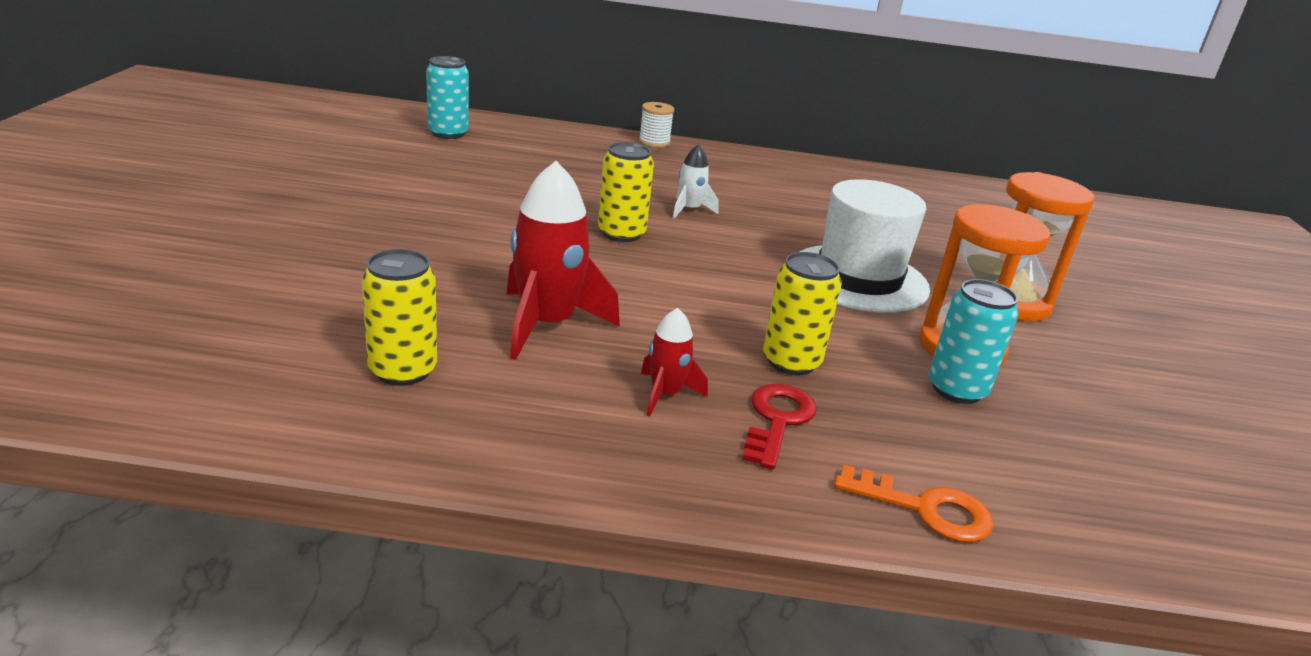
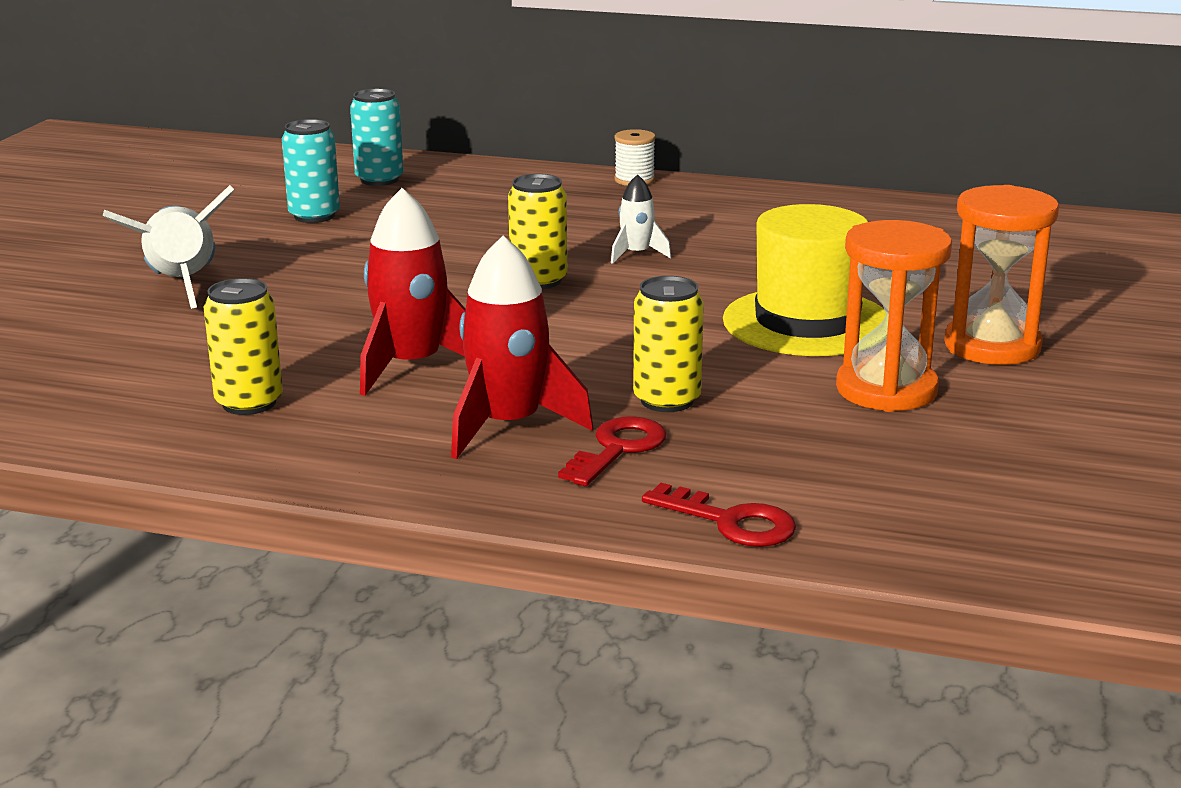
camera: 15 degrees right, 5 degrees down
(298, 233) = (181, 286): none -> white rocket
(666, 394) = (509, 426): red rocket -> red rocket, size x1.90
(858, 278) = (807, 322): white hat -> yellow hat
(925, 509) = (731, 522): orange key -> red key
(956, 389) = (848, 427): turquoise can -> turquoise can (314, 216)

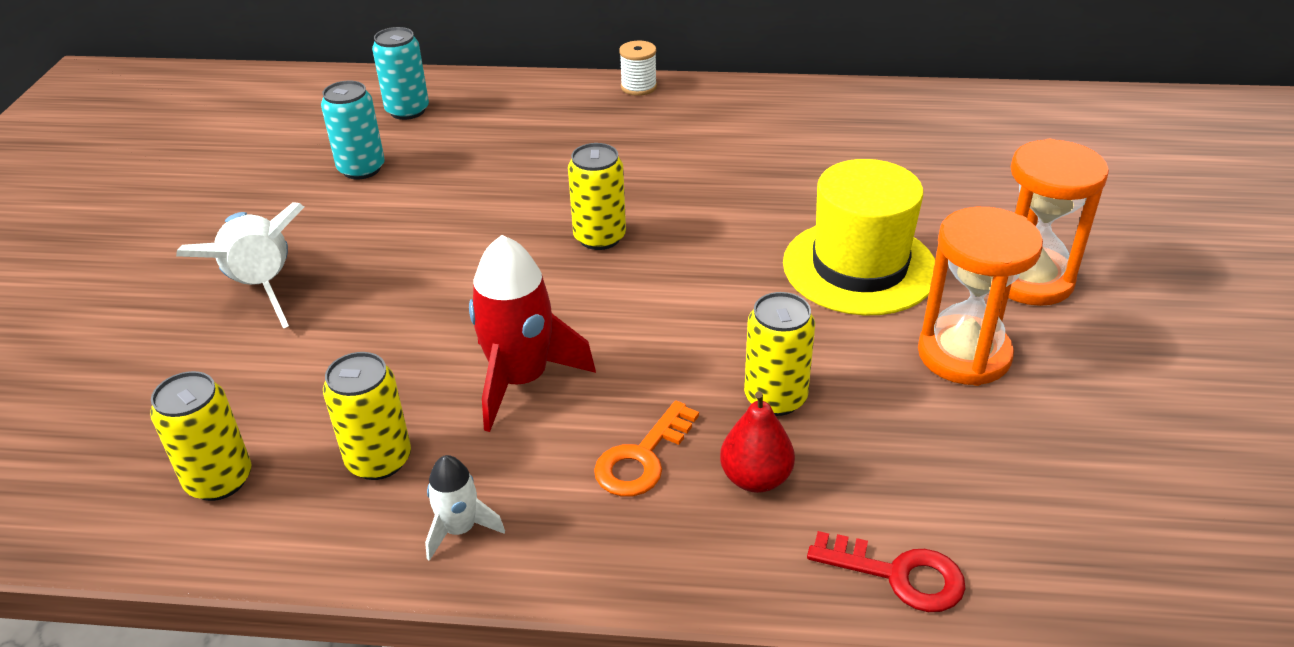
camera: 10 degrees left, 15 degrees up
(93, 401) = (219, 480): none -> yellow can
(509, 426) = (642, 458): red rocket -> orange key
(618, 449) = (755, 478): red key -> red pear
(636, 254) = (675, 189): white rocket -> white rocket (460, 529)

